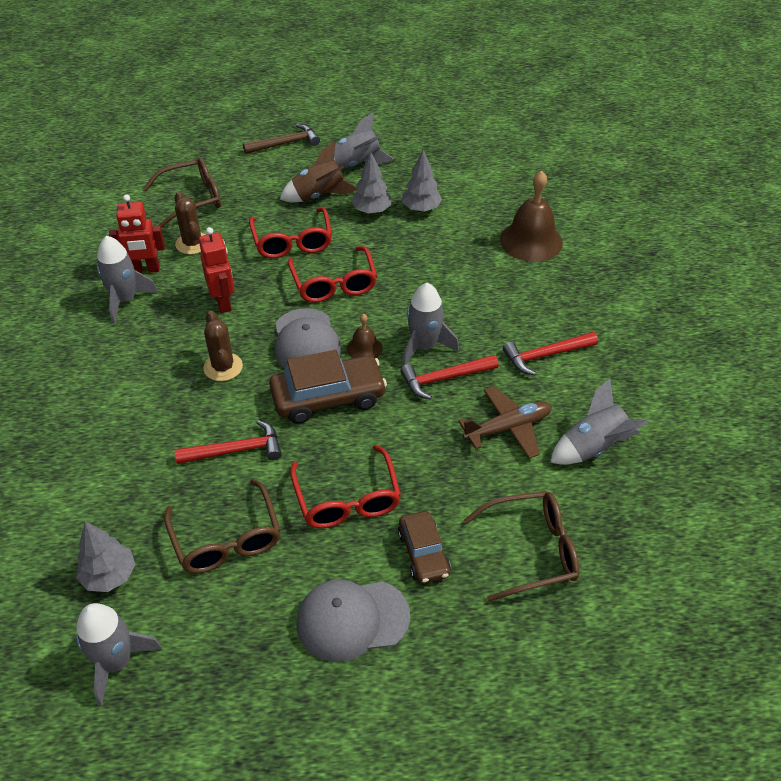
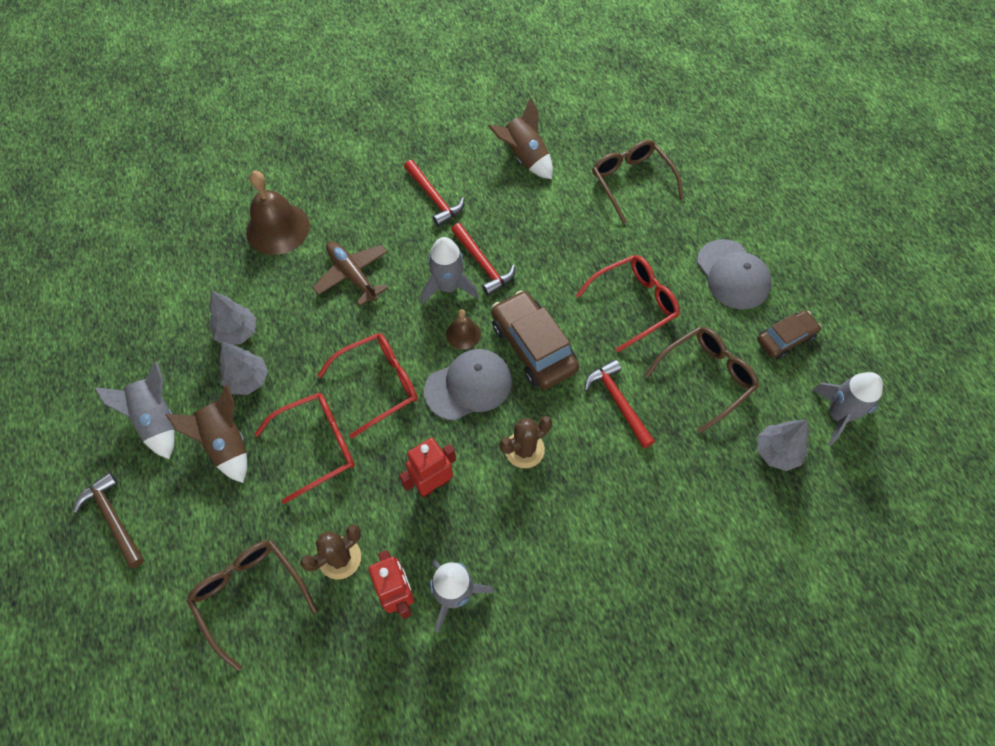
camera: 105 degrees left, 15 degrees up
(423, 553) = (661, 244): brown car -> brown car (785, 338)
(508, 428) = (523, 212): brown plane -> brown plane (353, 275)
(593, 447) = (524, 158): grey rocket -> brown rocket

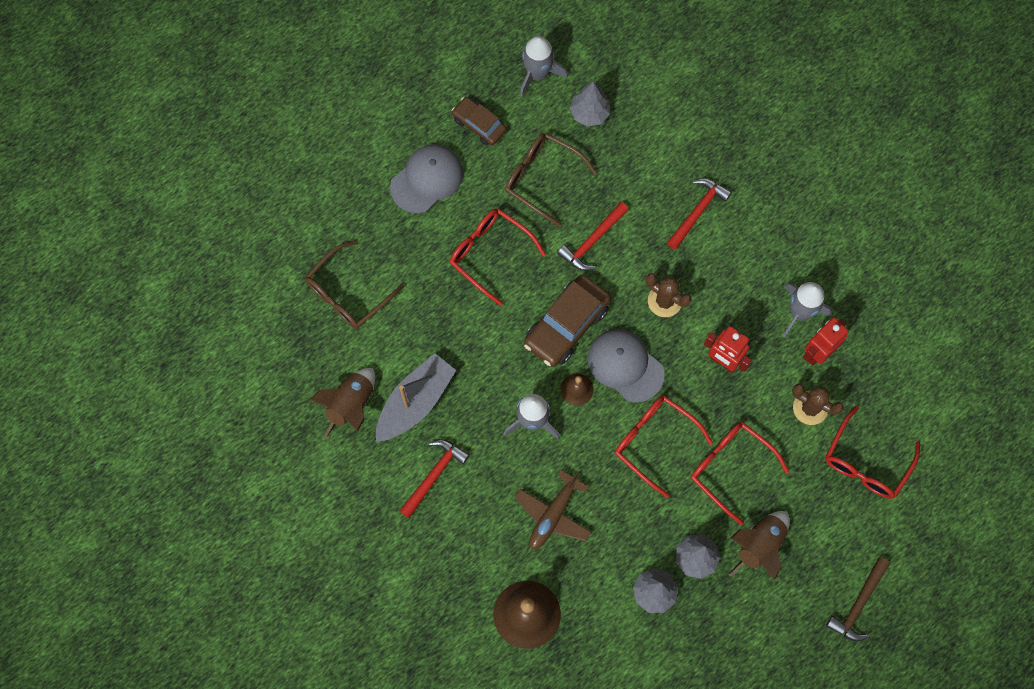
camera: 110 degrees left, 10 degrees up
(157, 420) = (764, 618): grey rocket -> none
(250, 595) = (866, 462): brown glasses -> red glasses
(483, 264) = (496, 399): red hammer -> red hammer (698, 211)
(507, 203) = (415, 402): none -> grey boat

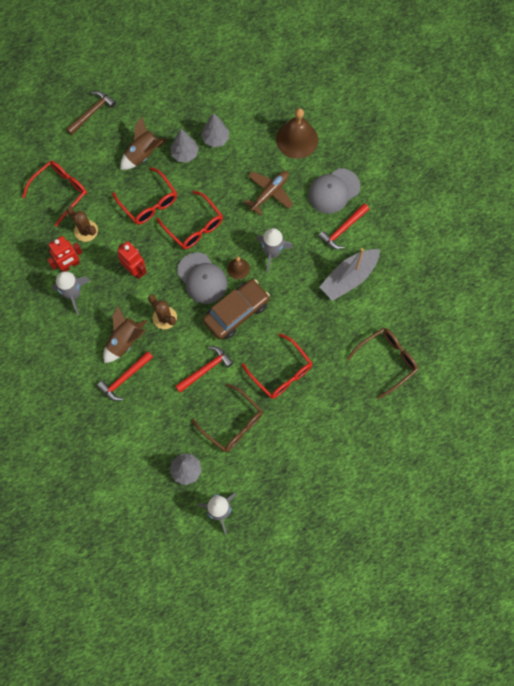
camera: 170 degrees left, 0 degrees up
(351, 405) = (393, 283): brown rocket -> brown rocket (125, 341)
(427, 179) = (318, 437): grey cap -> grey cap (333, 191)
(479, 124) = (272, 475): brown car -> none

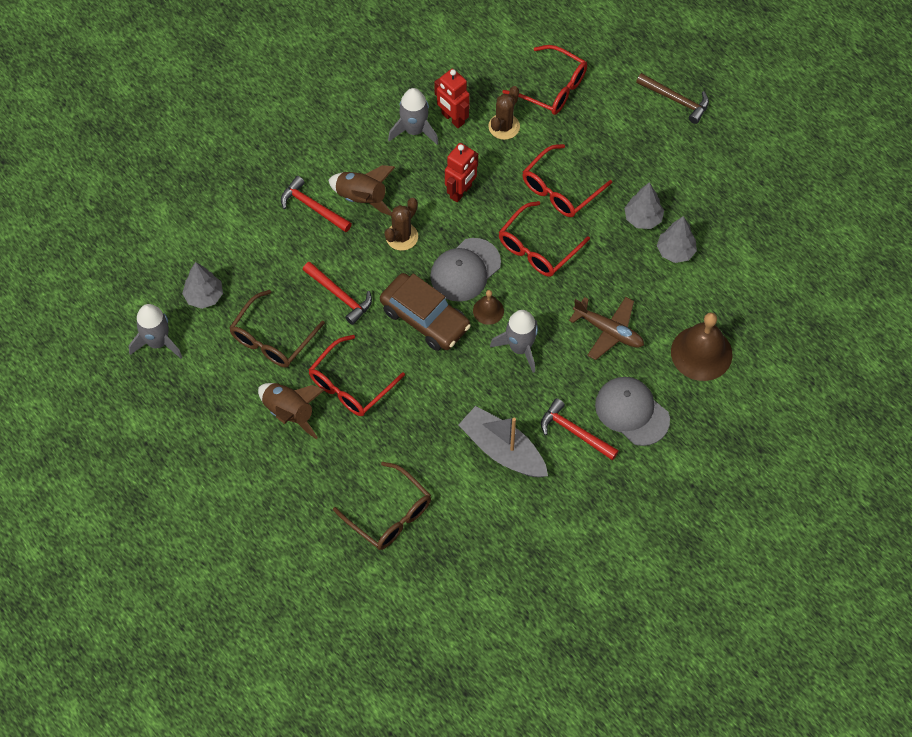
camera: 80 degrees right, 10 degrees down
(143, 154) = (629, 170): brown rocket -> brown rocket (289, 413)

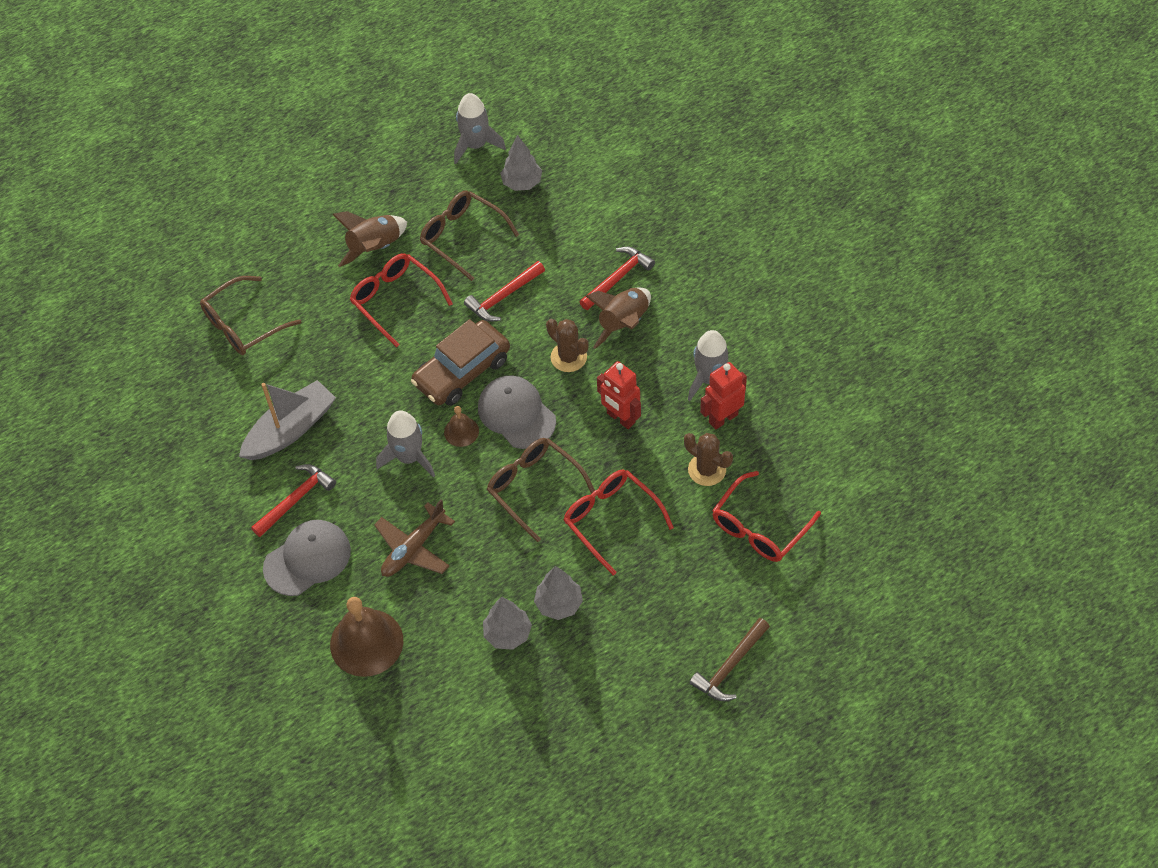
camera: 100 degrees right, 5 degrees down
(538, 248) = (534, 488): red glasses -> brown glasses

